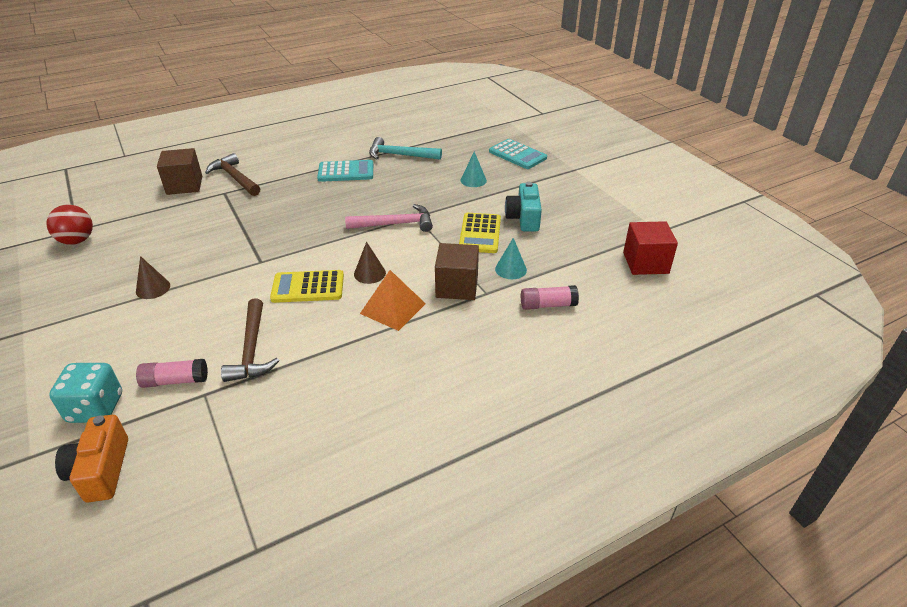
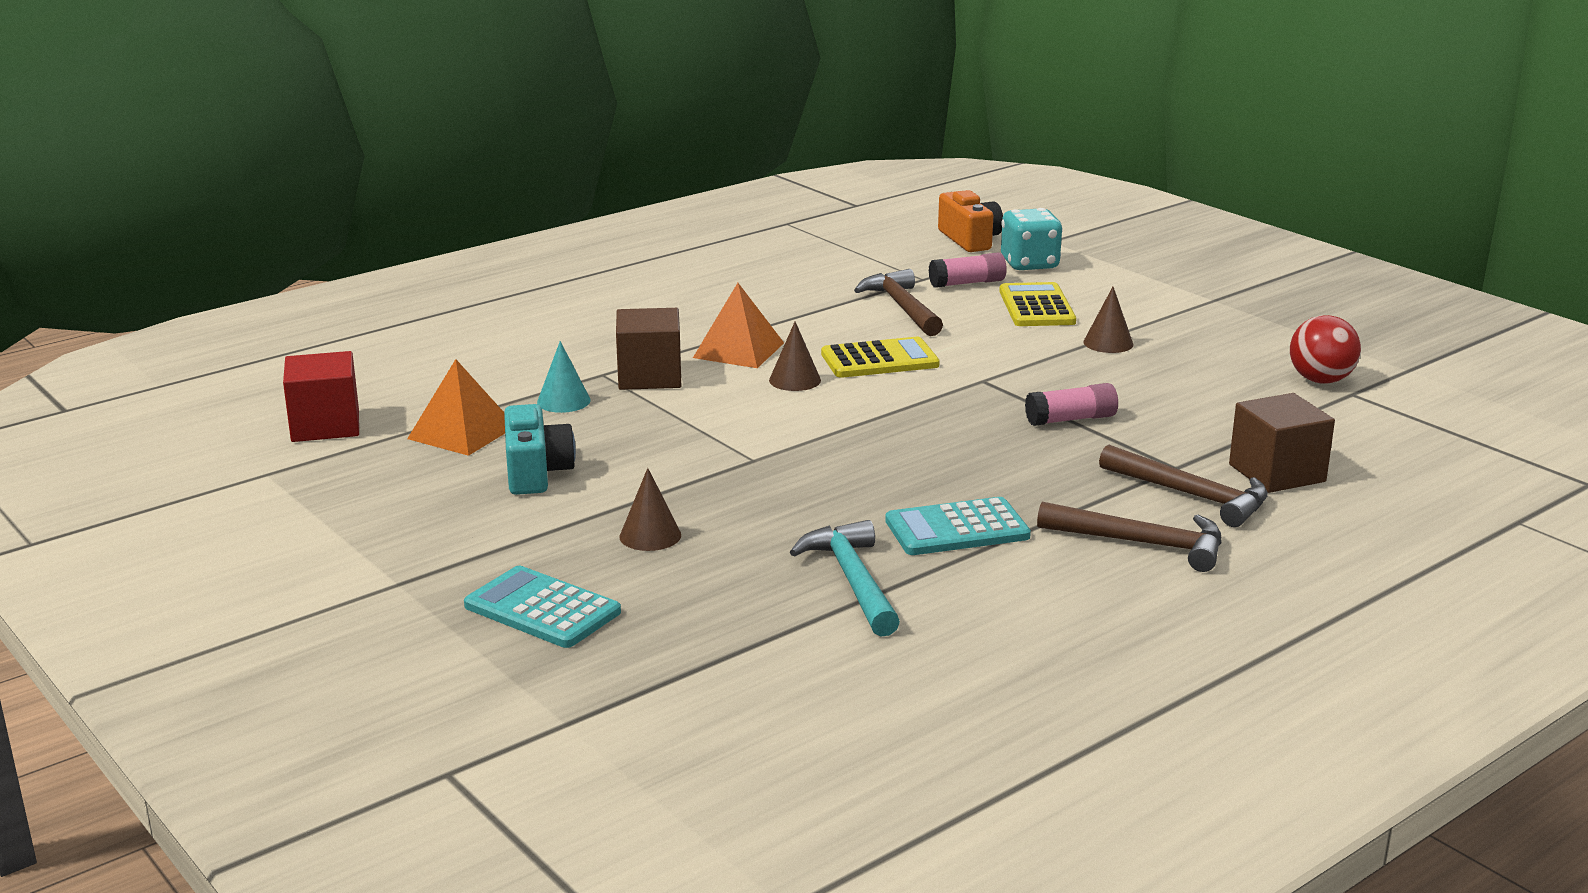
camera: 170 degrees right, 15 degrees down
(279, 159) = (1142, 543): none -> brown hammer
(395, 224) = (788, 444): pink hammer -> none
(400, 155) = (852, 580): turquoise hammer -> turquoise hammer turned 105 degrees counterclockwise
(473, 180) = (650, 535): turquoise cone -> brown cone
(480, 233) = (621, 442): yellow calculator -> yellow calculator (1036, 307)
(547, 305) = (508, 369): pink glue stick -> pink glue stick (1071, 419)
(566, 249) = (462, 432): none -> orange pyramid

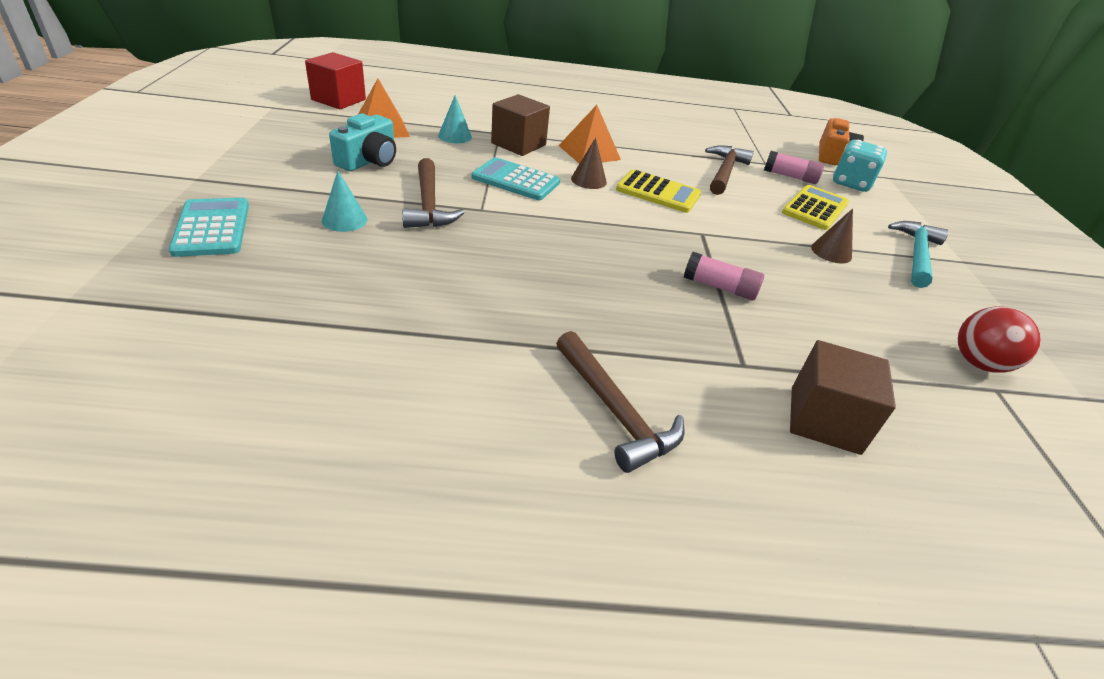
camera: 35 degrees right, 15 degrees up
(650, 535) = (344, 220): brown cone -> turquoise cone
(852, 580) = (382, 312): turquoise hammer -> turquoise hammer (916, 254)
(957, 529) = (509, 317): turquoise calculator -> turquoise calculator (515, 180)
(1192, 495) = (719, 395): brown hammer -> brown hammer (429, 204)

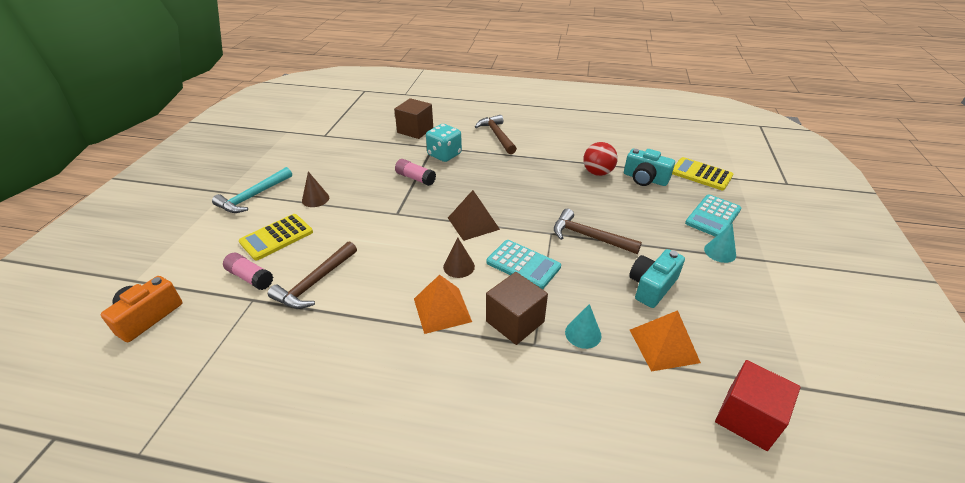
camera: 165 degrees left, 0 degrees up
(212, 228) = (713, 216): turquoise calculator -> turquoise calculator turned 45 degrees clockwise
(285, 293) = (645, 179): none -> turquoise camera
(344, 220) = (639, 223): turquoise cone -> turquoise cone (720, 252)
(429, 204) = (589, 237): brown hammer -> brown hammer turned 60 degrees counterclockwise
(591, 221) = (473, 223): none -> brown pyramid
(658, 192) = (403, 253): yellow calculator -> yellow calculator (701, 174)
(851, 183) = (195, 269): turquoise dice -> turquoise dice (444, 155)
(978, 363) = (316, 143): red ball -> red ball (597, 173)

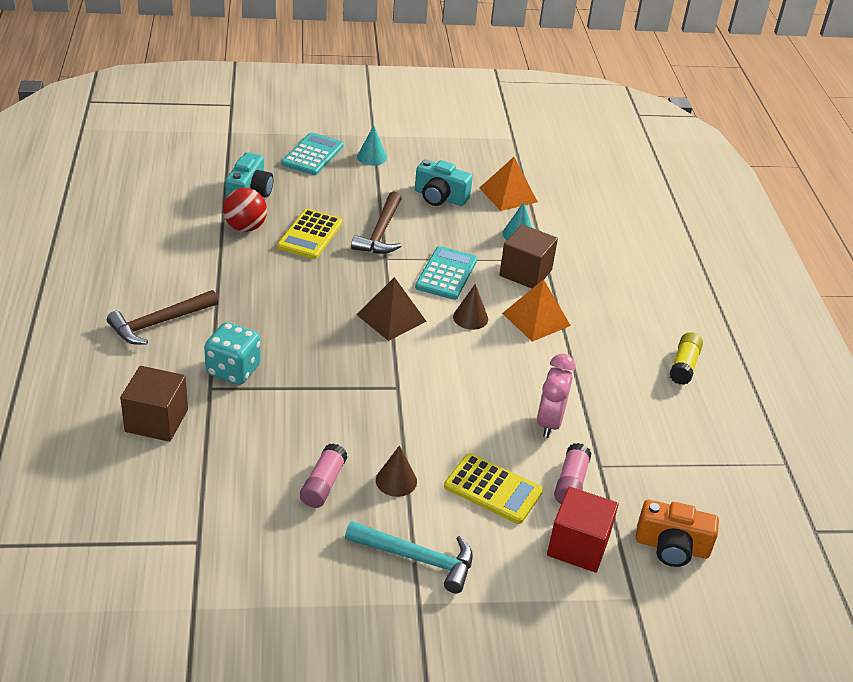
camera: 110 degrees left, 0 degrees up
(315, 283) = (549, 422): brown hammer -> pink clock
(322, 415) = (684, 366): none -> yellow glue stick
(415, 178) = (308, 388): pink glue stick -> pink glue stick (323, 484)
(701, 174) = (227, 154): yellow calculator -> yellow calculator (310, 235)
(713, 216) = (312, 155): turquoise calculator -> turquoise calculator turned 90 degrees counterclockwise
(747, 418) = (554, 165): red cube -> red cube (578, 546)

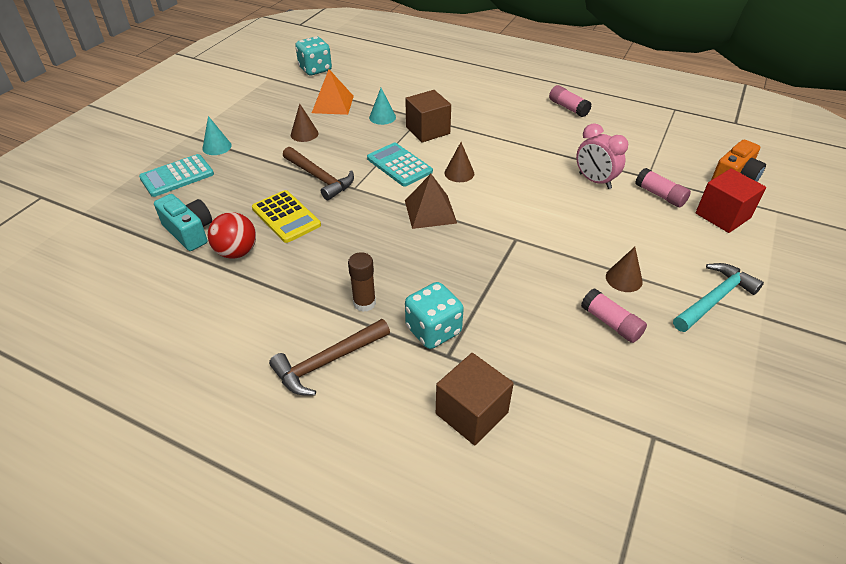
camera: 55 degrees left, 5 degrees up
(159, 323) = (327, 362): brown hammer -> brown hammer turned 60 degrees clockwise
(237, 319) = (364, 303): none -> brown glue stick
(312, 155) = (177, 176): turquoise calculator -> turquoise calculator turned 90 degrees counterclockwise
(440, 197) = (304, 134): turquoise camera -> brown cone
(493, 489) = (652, 233): yellow calculator -> none
(536, 319) = (482, 145): orange pyramid -> none
(560, 159) = (315, 69): none -> turquoise dice
(684, 366) = (568, 108): yellow glue stick -> pink glue stick

